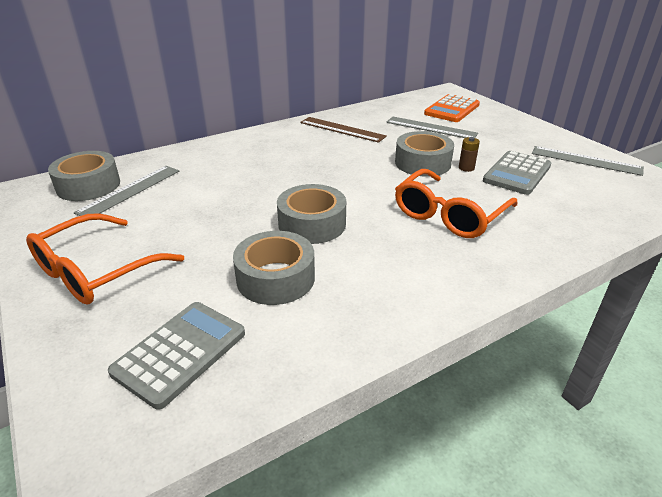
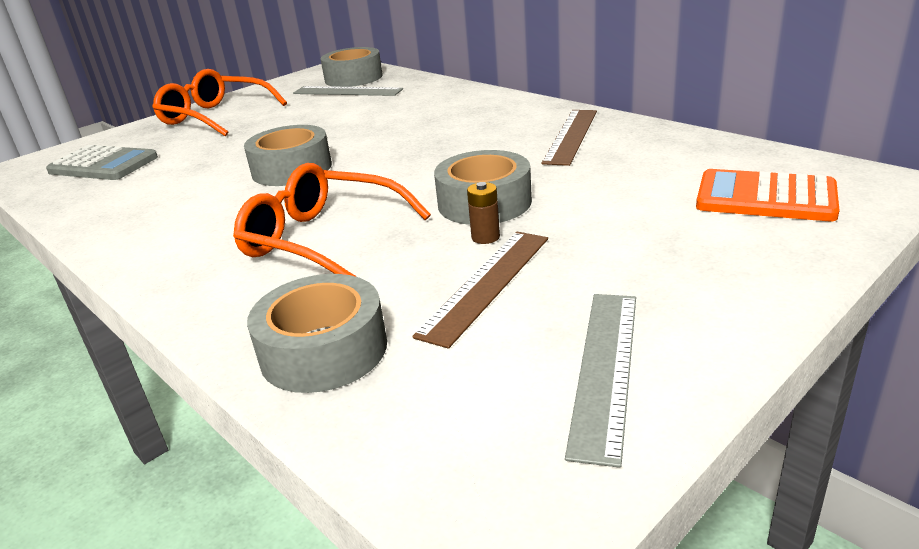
camera: 80 degrees right, 5 degrees down
(275, 278) = (192, 174): grey tape -> grey tape (324, 350)
(431, 128) = (641, 191): grey ruler -> none
(517, 173) = (487, 284): grey calculator -> brown ruler

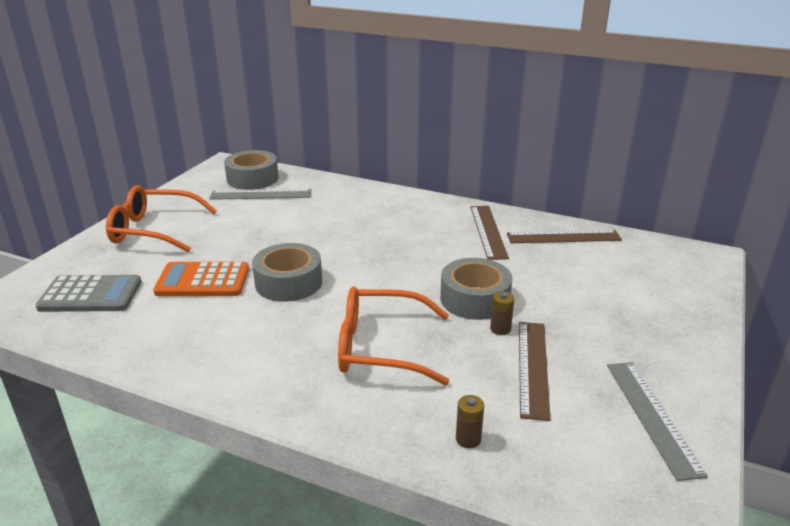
camera: 25 degrees left, 0 degrees up
(324, 350) = (468, 439): grey tape -> brown battery
(669, 147) = (563, 237): none -> brown ruler
(765, 197) = (651, 274): orange calculator -> orange calculator (203, 281)

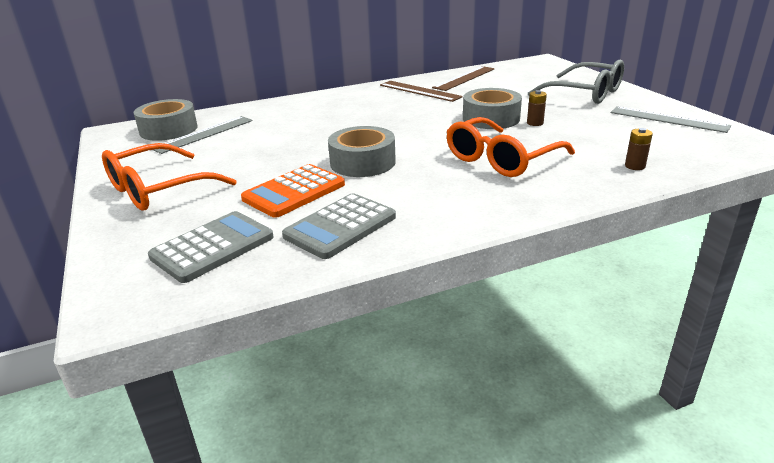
camera: 45 degrees left, 0 degrees up
(165, 329) = (340, 226): none -> grey calculator
(533, 367) = (587, 128): brown ruler -> none
(643, 325) = (585, 93): none -> grey glasses

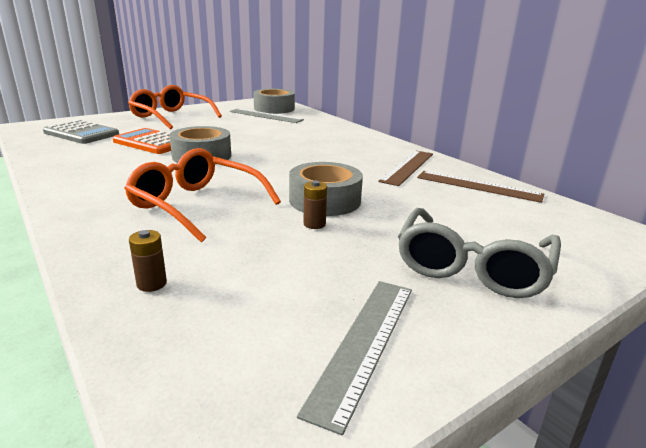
camera: 75 degrees right, 5 degrees down
(340, 226) = (86, 157): grey calculator -> none

